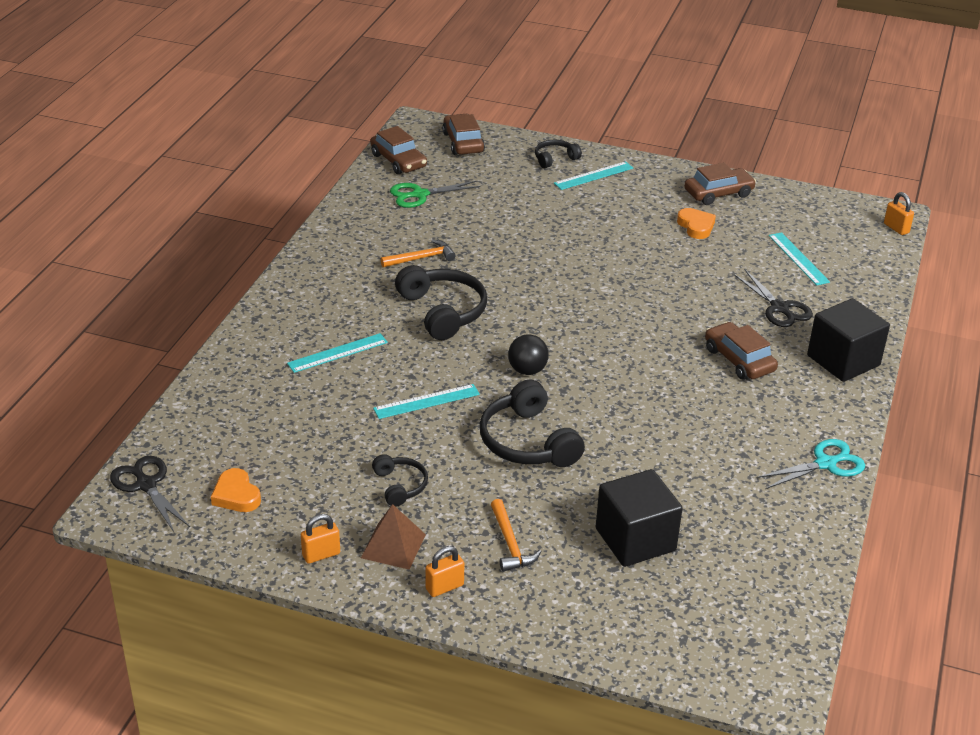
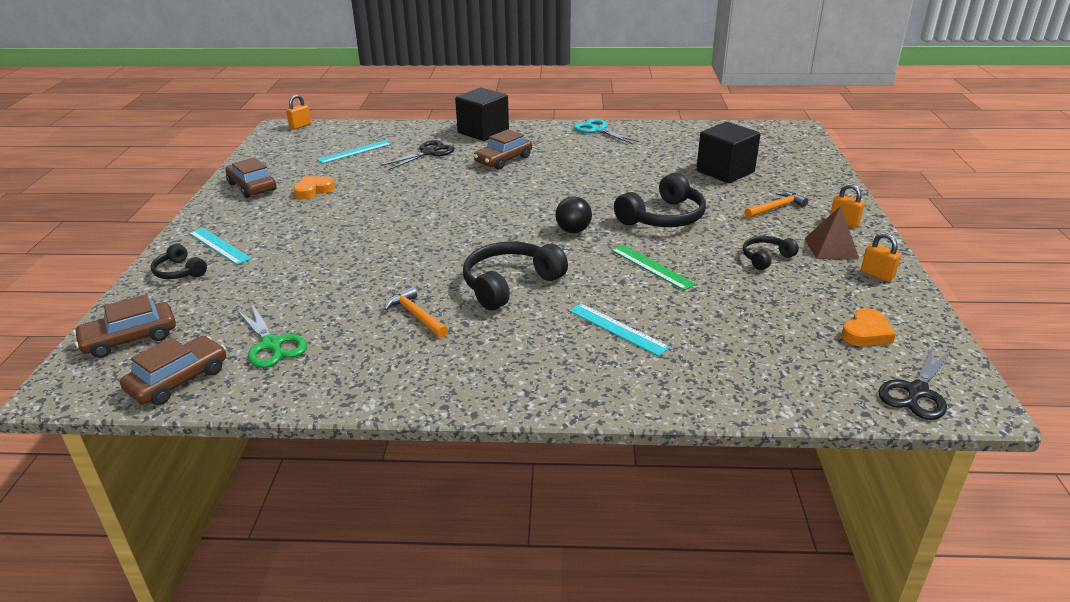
camera: 105 degrees left, 5 degrees down
(426, 401) = (651, 267): turquoise ruler -> green ruler

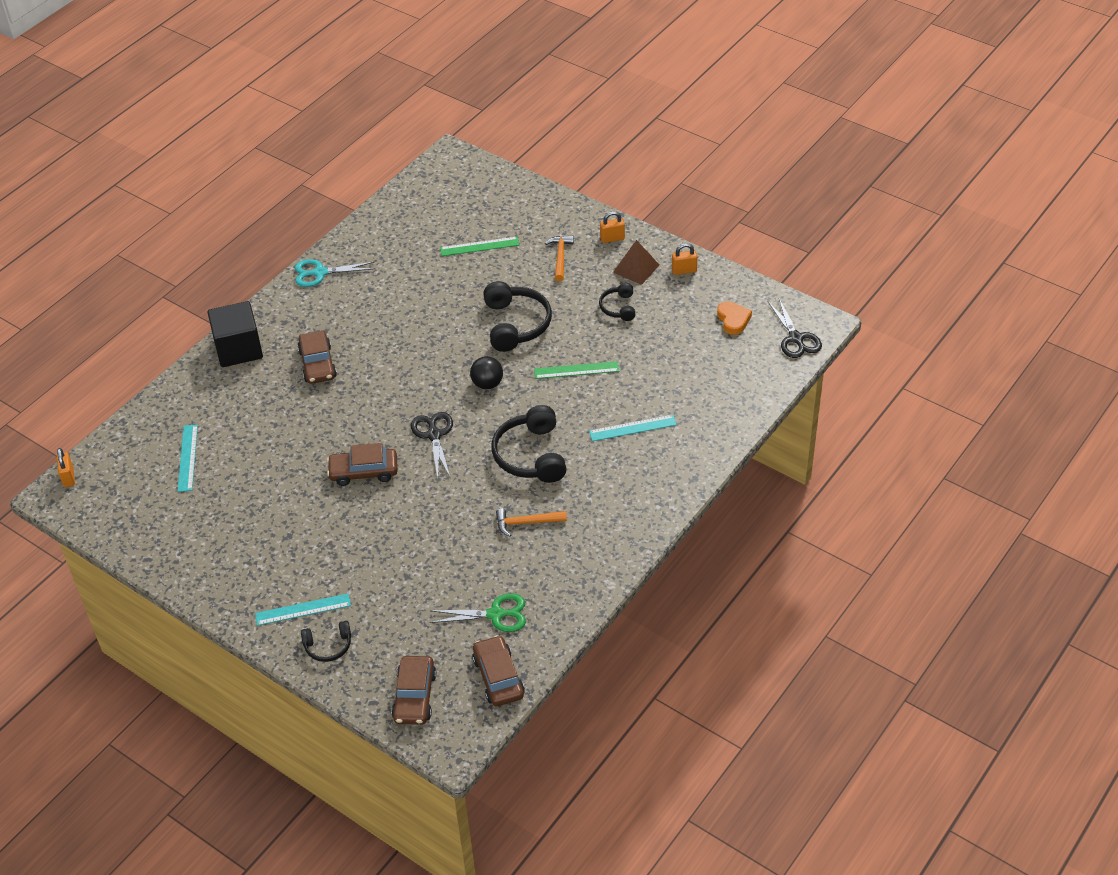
camera: 55 degrees left, 15 degrees up
(252, 187) = (195, 557): brown car -> brown car (364, 472)
(313, 190) = (249, 515): orange heart -> none
(428, 153) = (247, 407): black scissors -> black scissors (434, 435)
(725, 171) = (479, 246): black cube -> green ruler

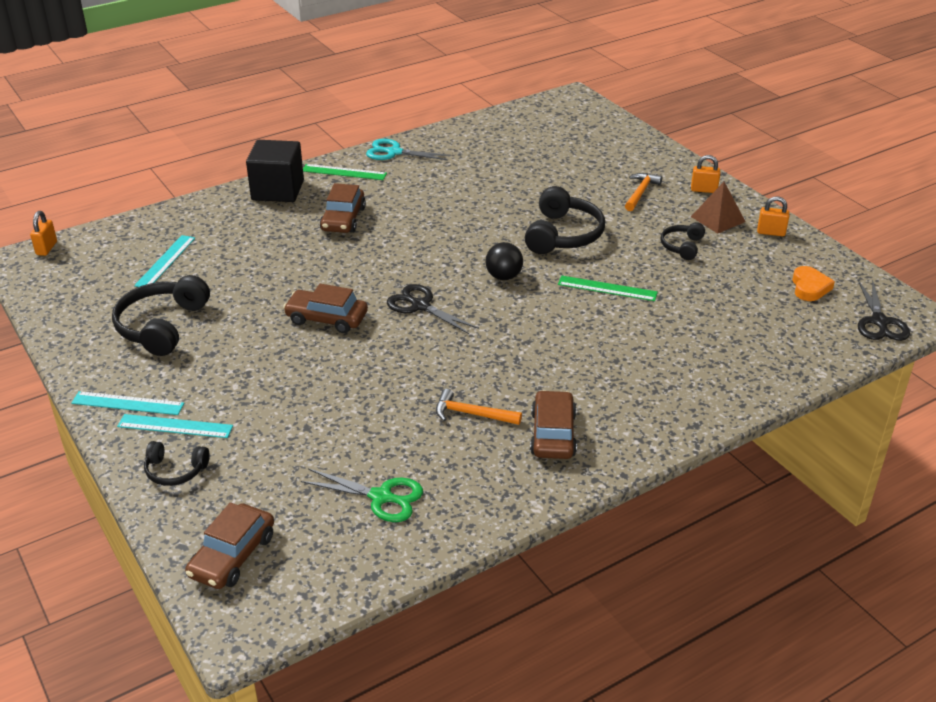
camera: 20 degrees right, 10 degrees down
(434, 435) = (420, 306): black scissors -> black scissors turned 60 degrees counterclockwise
(479, 246) = (562, 166): green ruler -> green ruler (344, 172)
(498, 677) = (342, 567): brown car -> brown car (553, 434)
(530, 455) = (513, 351): black headphones -> black headphones (161, 326)
(632, 428) = (644, 356): turquoise ruler -> turquoise ruler (128, 403)

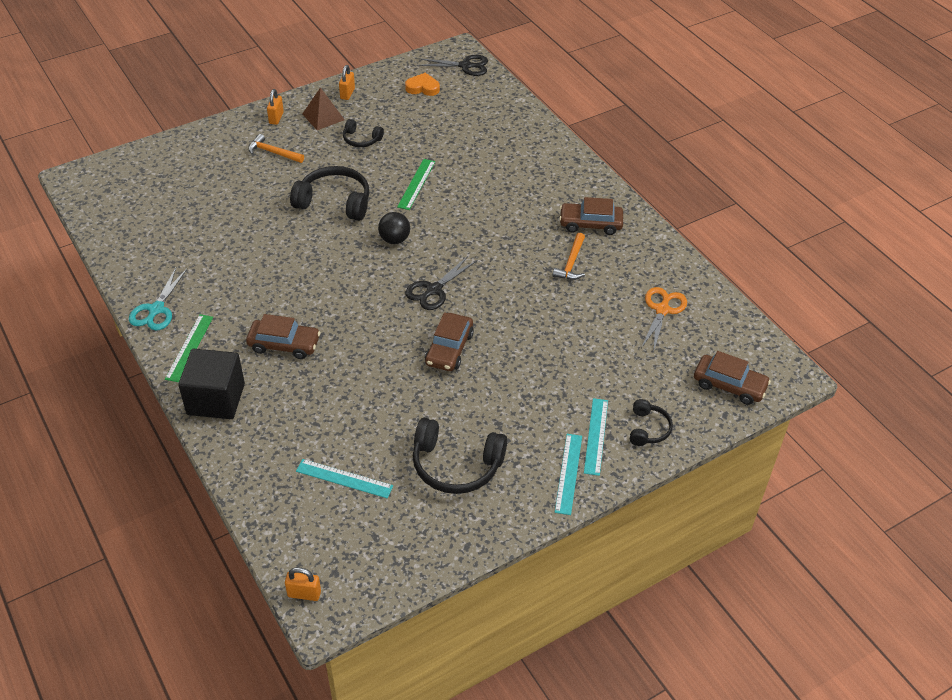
camera: 90 degrees left, 10 degrees up
(381, 497) = (662, 310): green scissors -> orange scissors

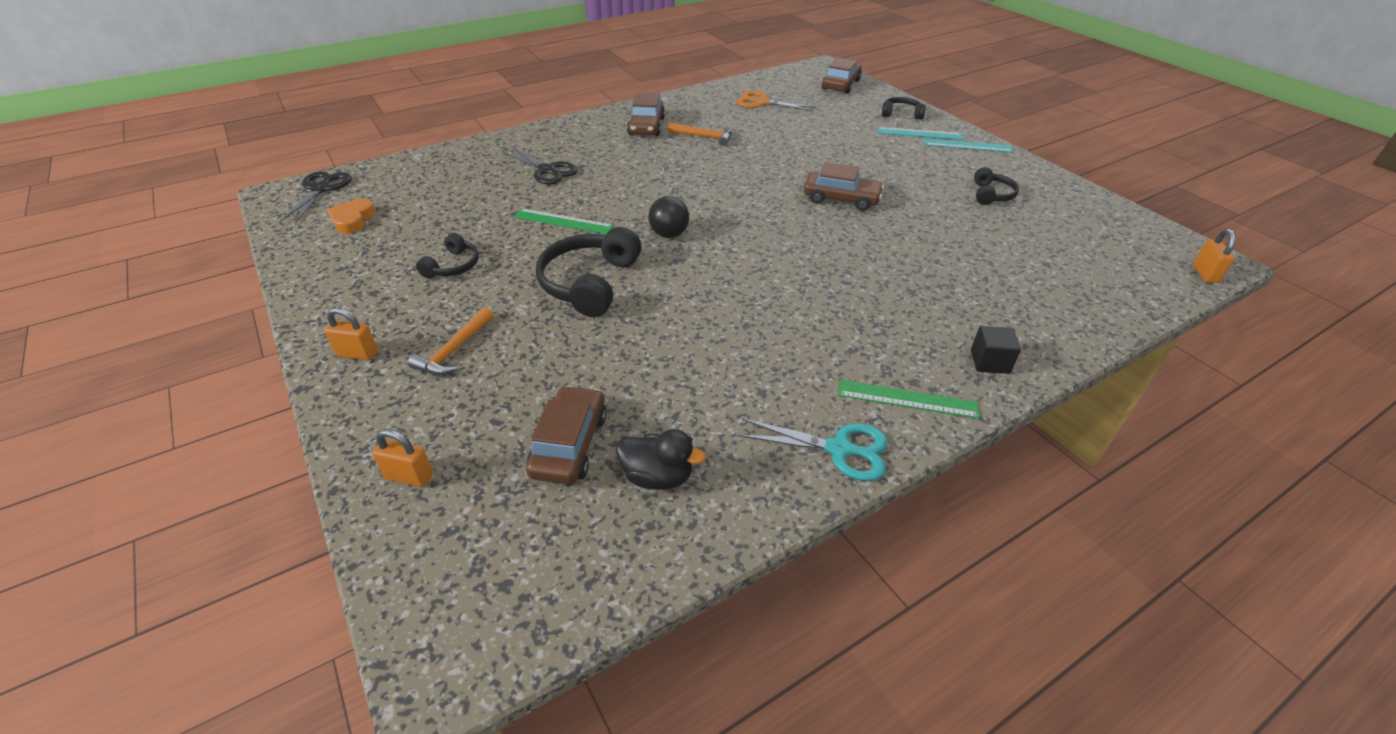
camera: 90 degrees left, 5 degrees down
(155, 236) = (657, 477): none -> black duck
(216, 399) = (989, 362): black cube -> black cube, size x0.50
(284, 344) = (871, 310): brown car -> brown car (569, 444)
(323, 117) = (378, 303): brown pyramid -> none
(344, 478) = (1048, 256): turquoise ruler -> none
(347, 94) = (329, 283): orange padlock -> orange padlock (409, 476)
(433, 290) = (754, 208): black scissors -> black scissors (547, 170)
(456, 465) = (991, 195): black headphones -> black headphones, size x0.55

